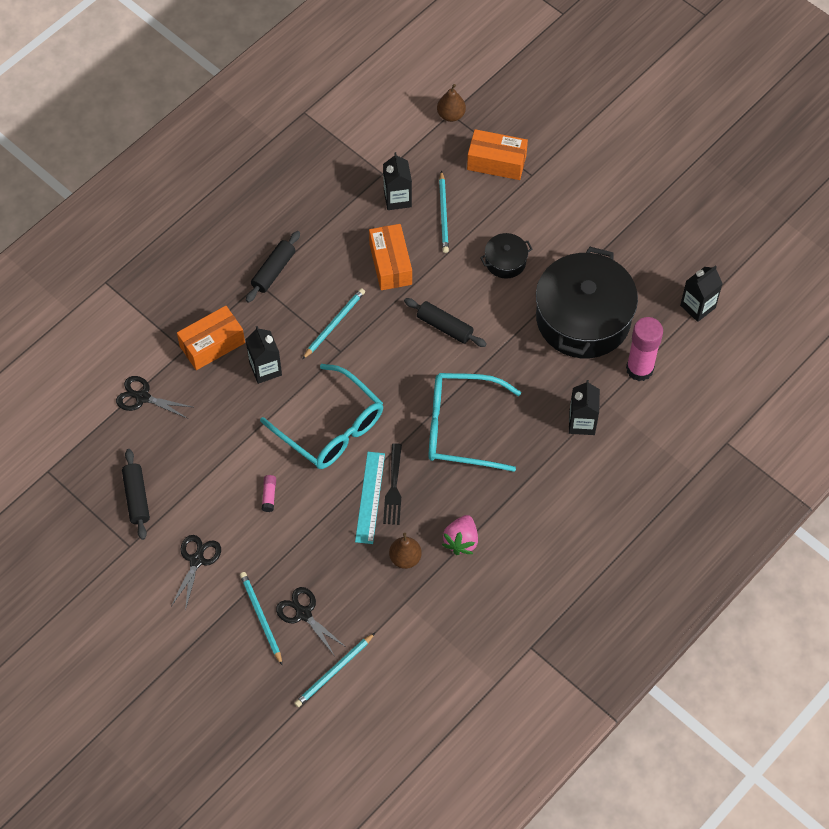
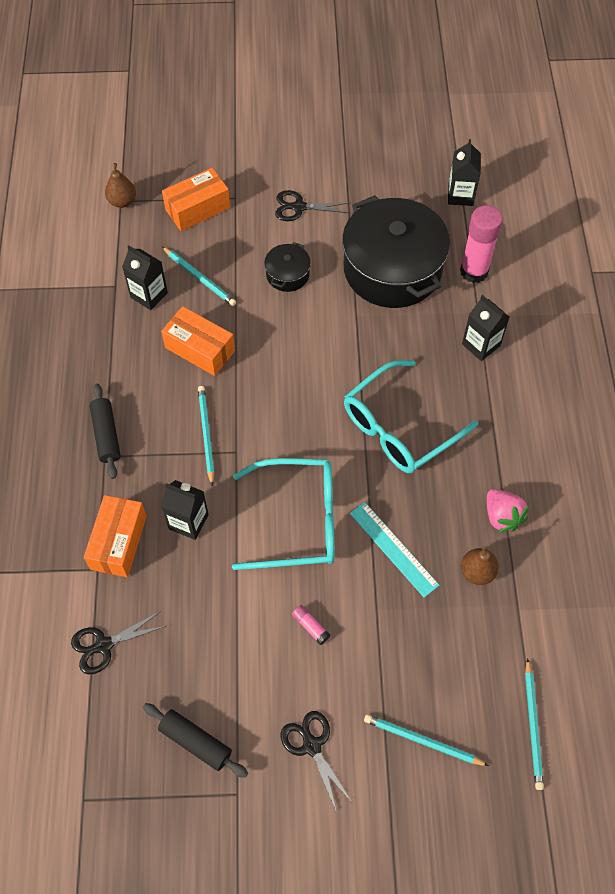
camera: 45 degrees left, 0 degrees up
(303, 614) = (453, 701): black scissors -> black scissors (299, 207)
(393, 488) = (403, 524): black fork -> none
(445, 327) = (297, 361): black rolling pin -> none

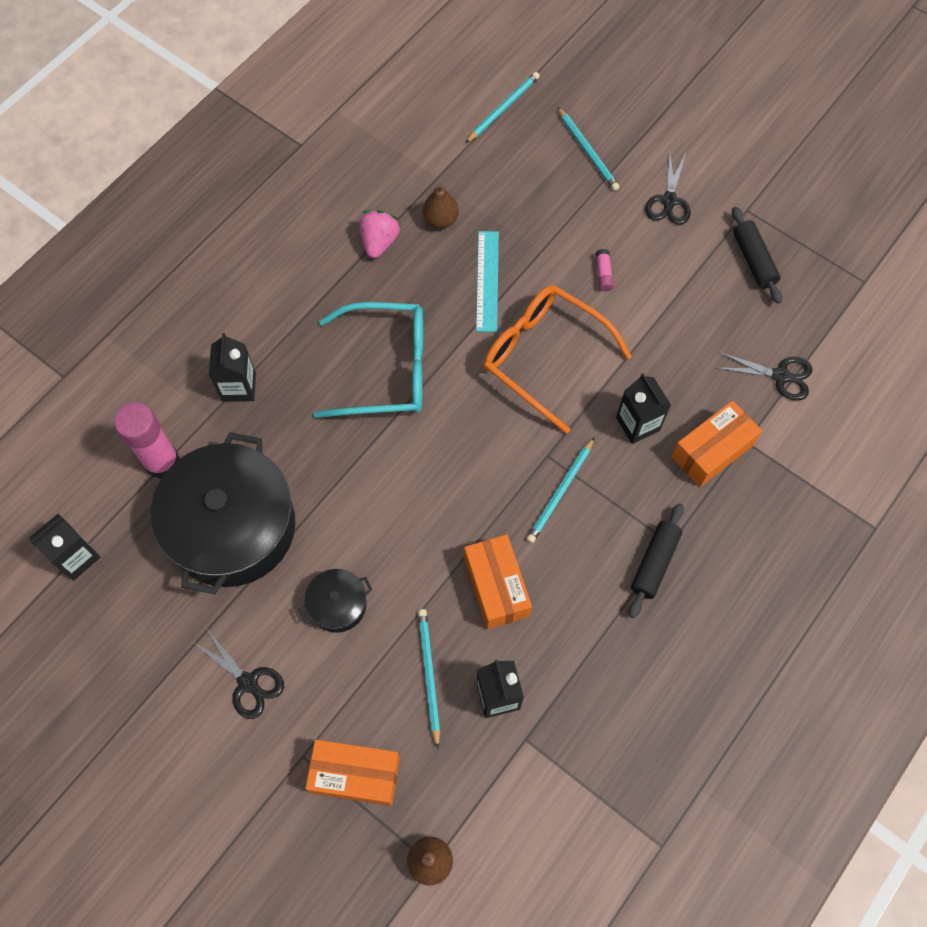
camera: 140 degrees left, 5 degrees up
(297, 521) = (544, 357): turquoise glasses -> orange glasses

